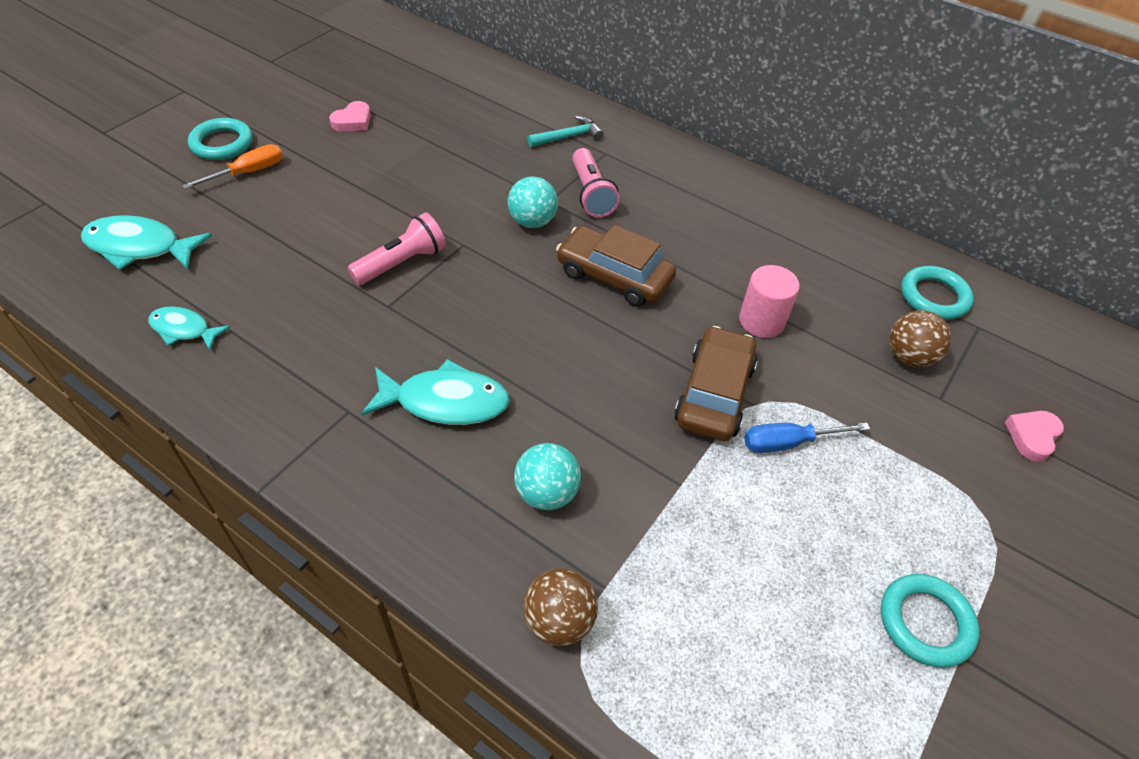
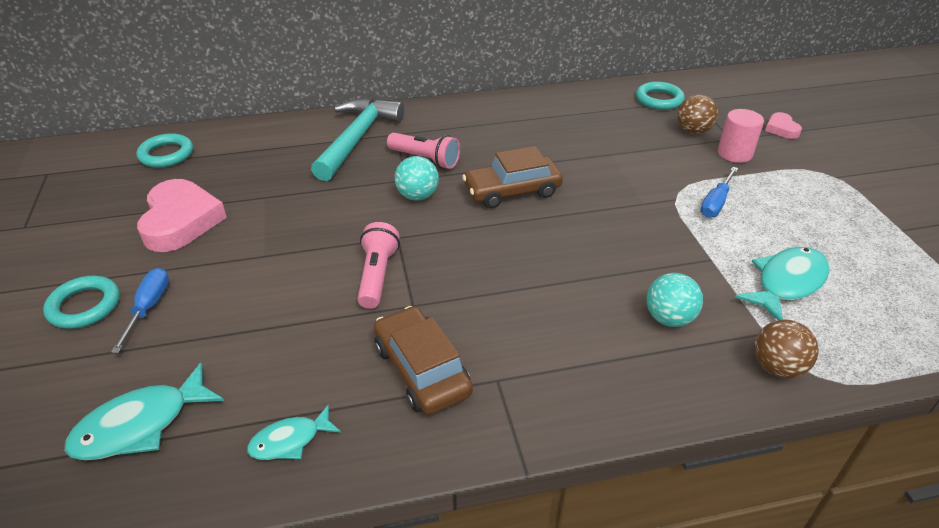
camera: 45 degrees left, 10 degrees down
(248, 172) = (149, 308): orange screwdriver -> blue screwdriver
(353, 121) = (181, 221): pink heart -> pink heart, size x2.07
(445, 402) = (541, 324): turquoise fish -> turquoise fish (787, 283)
(568, 137) = (357, 138): turquoise hammer -> turquoise hammer, size x2.06
(714, 393) = (653, 208): brown car -> brown car (421, 370)
(761, 321) = (614, 160): pink cylinder -> pink cylinder (734, 153)
(925, 622) = (874, 229): turquoise ring -> turquoise ring (166, 154)

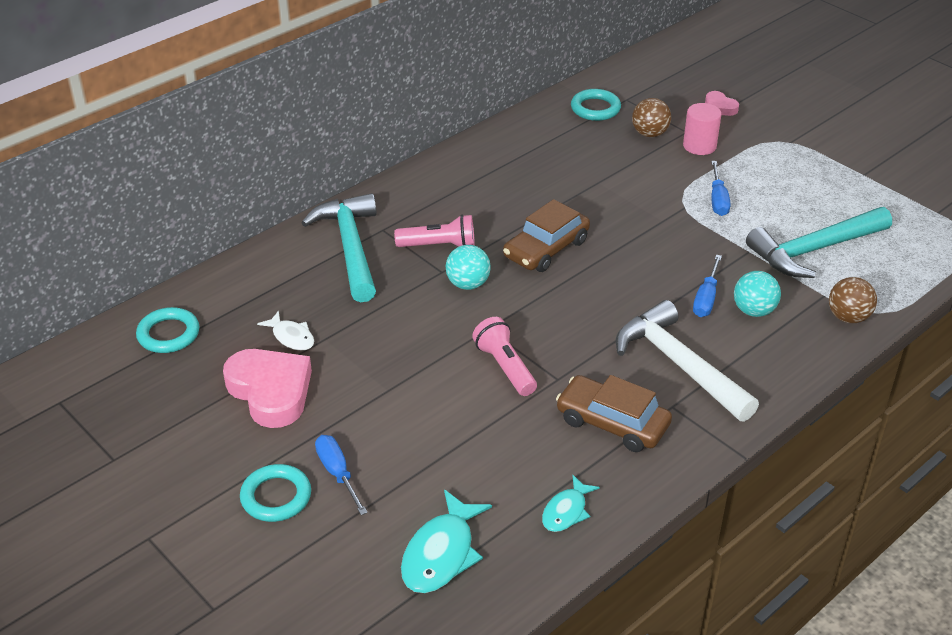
camera: 30 degrees left, 0 degrees up
(242, 187) = (291, 337): none -> white fish
(542, 340) = (678, 364): none -> white hammer
(627, 287) = (706, 298): none -> blue screwdriver
(787, 283) = (814, 250): turquoise fish -> turquoise hammer

